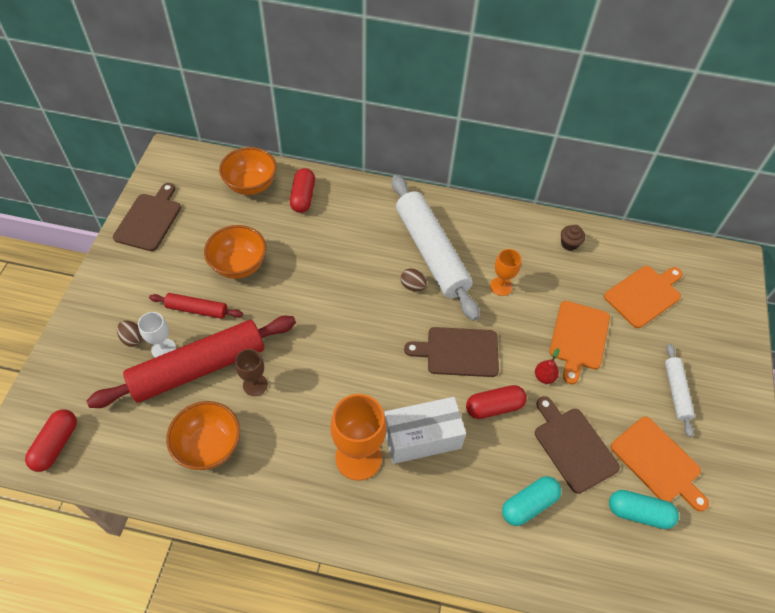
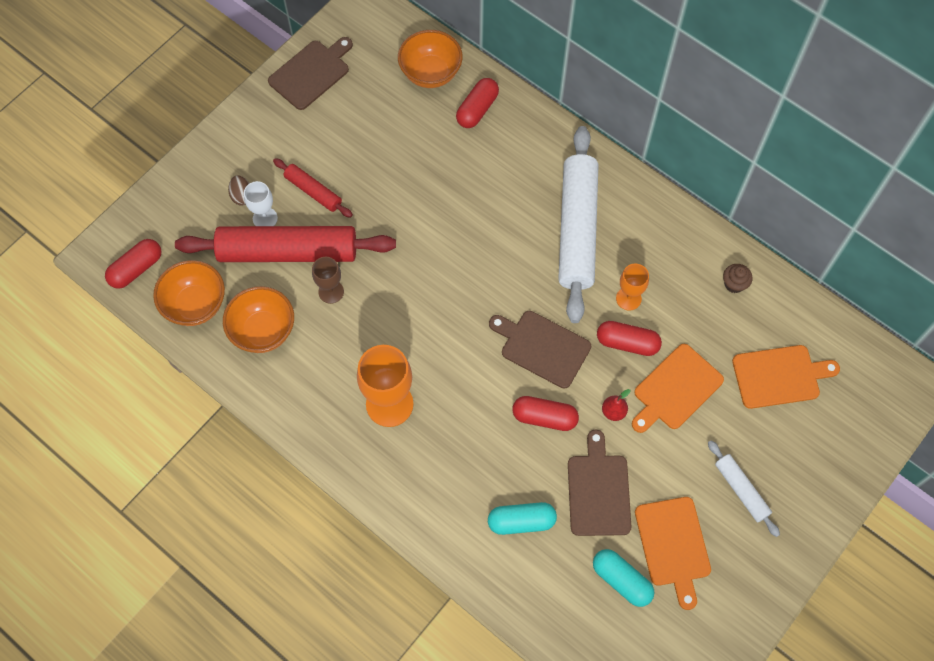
camera: 30 degrees right, 10 degrees up
(239, 265) = (375, 161): orange bowl -> orange bowl (195, 305)
(413, 286) = (536, 258): brown egg -> none
(422, 437) = (458, 413): white box -> none
(521, 319) = (627, 343): none -> red capsule
(676, 392) = (741, 490): white rolling pin -> white rolling pin turned 60 degrees counterclockwise

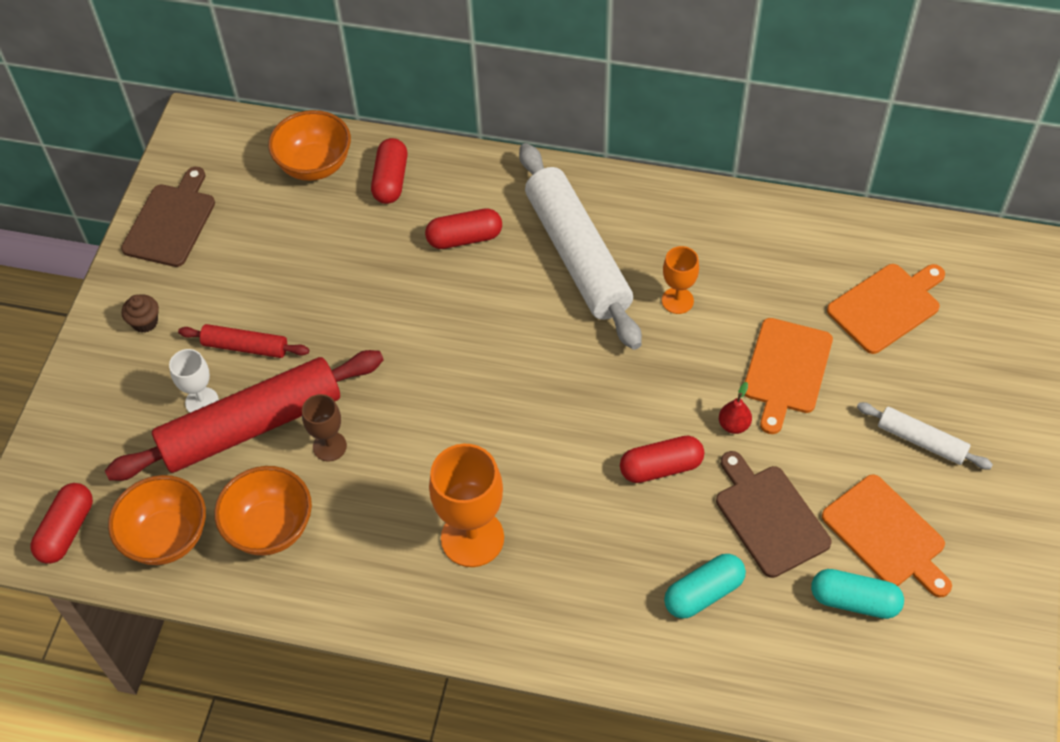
camera: 25 degrees left, 10 degrees down
(242, 196) = (159, 389): brown egg -> none
(542, 347) = (613, 394): brown cutting board -> none
(627, 343) = (704, 346): red capsule -> red capsule (464, 238)
(734, 284) = (781, 236): brown cupcake -> brown cupcake (145, 322)

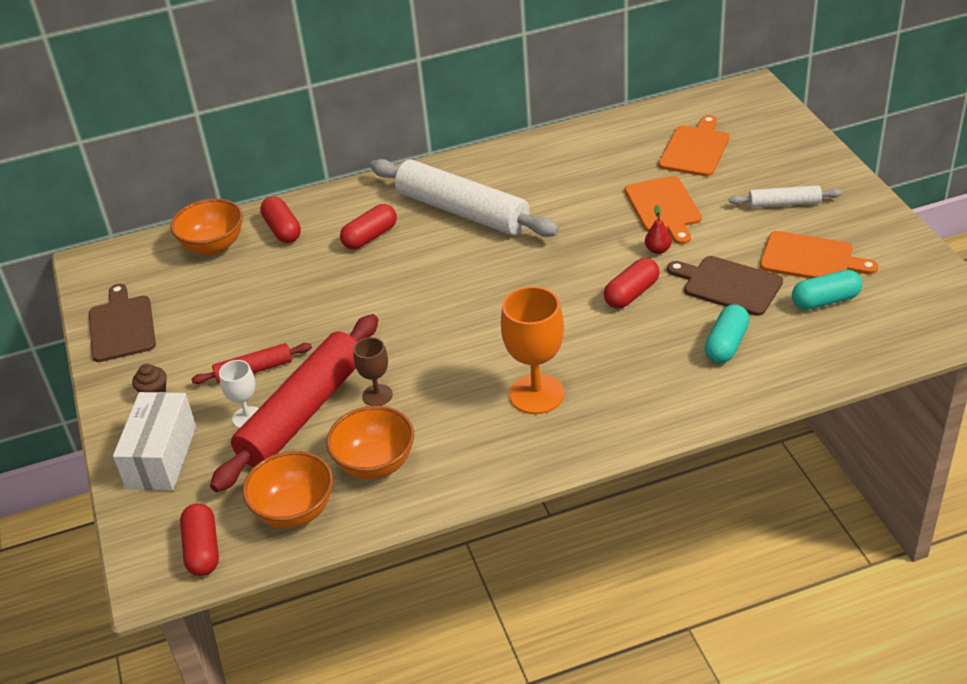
camera: 30 degrees left, 15 degrees down
(103, 402) = (162, 457): none -> white box
(677, 300) = (556, 204): orange goblet -> none

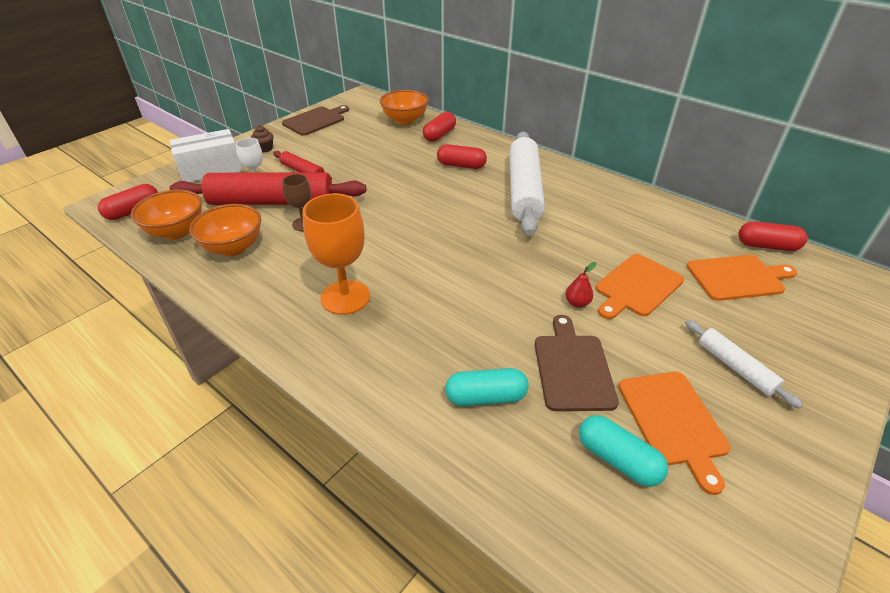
camera: 55 degrees right, 0 degrees up
(631, 294) = (506, 307): red capsule -> red capsule (767, 246)

